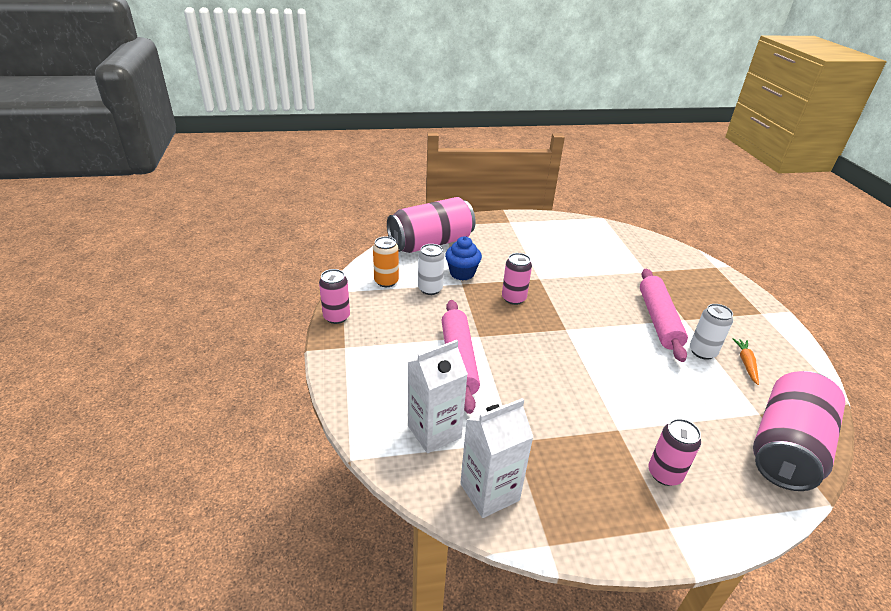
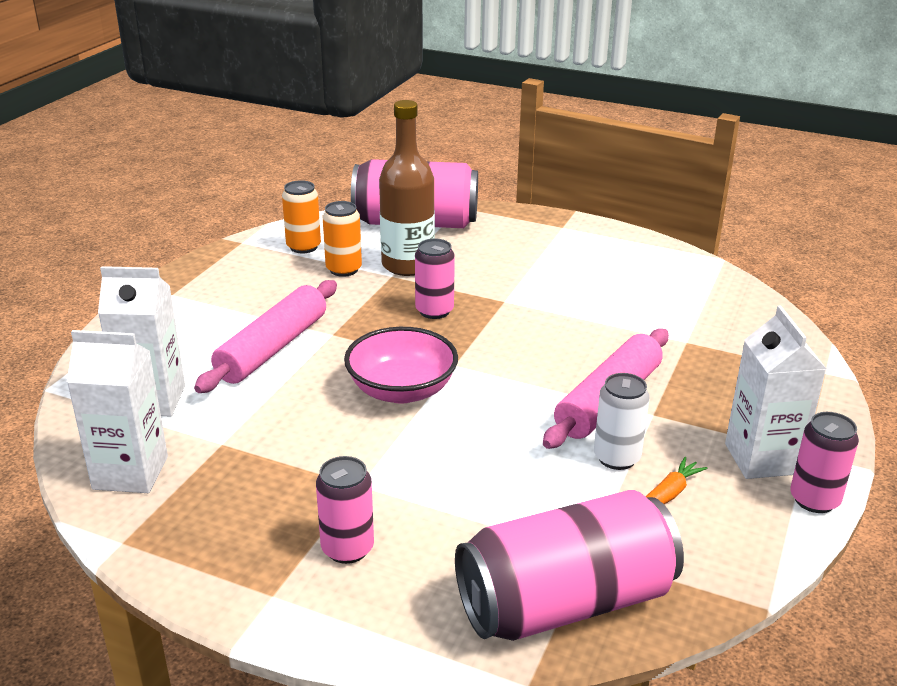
camera: 35 degrees right, 5 degrees down
(336, 317) = (202, 264): pink can -> pink can (814, 500)
(430, 289) = (344, 269): white can -> orange can
(462, 273) = (408, 265): blue cupcake -> brown bottle
(562, 357) = (402, 390): none -> pink bowl
(752, 324) = (761, 459): none -> white carton

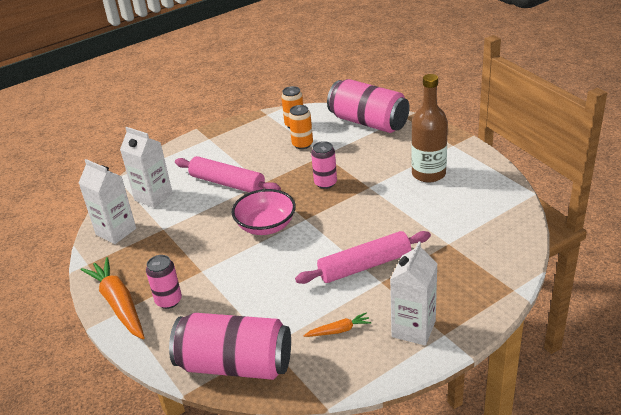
camera: 35 degrees right, 5 degrees up
(255, 586) = (119, 304): none -> orange carrot
(272, 348) = (227, 183): pink rolling pin -> pink rolling pin turned 60 degrees clockwise
(408, 265) = (338, 150): brown bottle -> brown bottle (428, 174)
(616, 458) = (335, 300): white can -> none
(814, 500) = (417, 363): pink can -> none

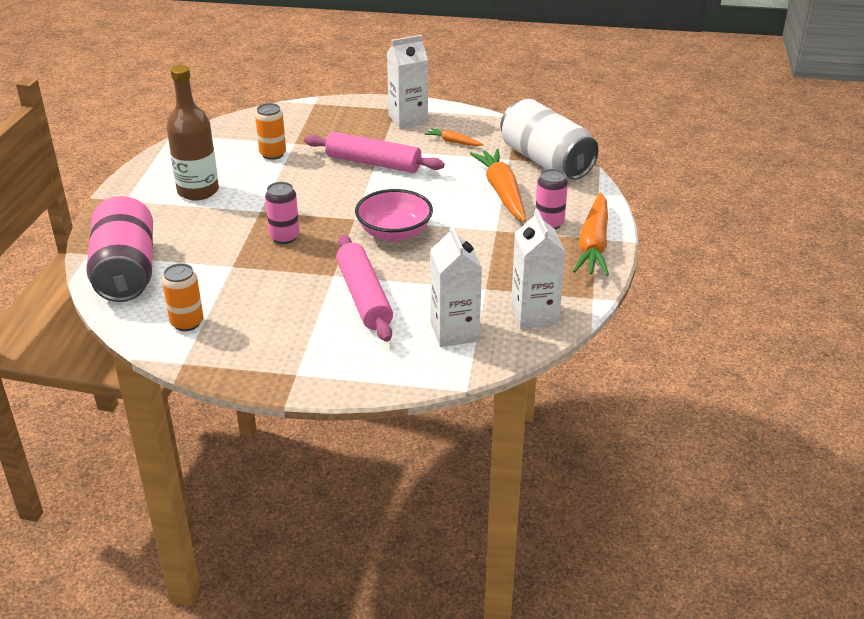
camera: 140 degrees left, 0 degrees up
(234, 305) = (502, 192): none -> orange carrot
(235, 365) = (546, 161): pink can -> white can
(302, 144) = (227, 291): orange can -> orange can (273, 154)

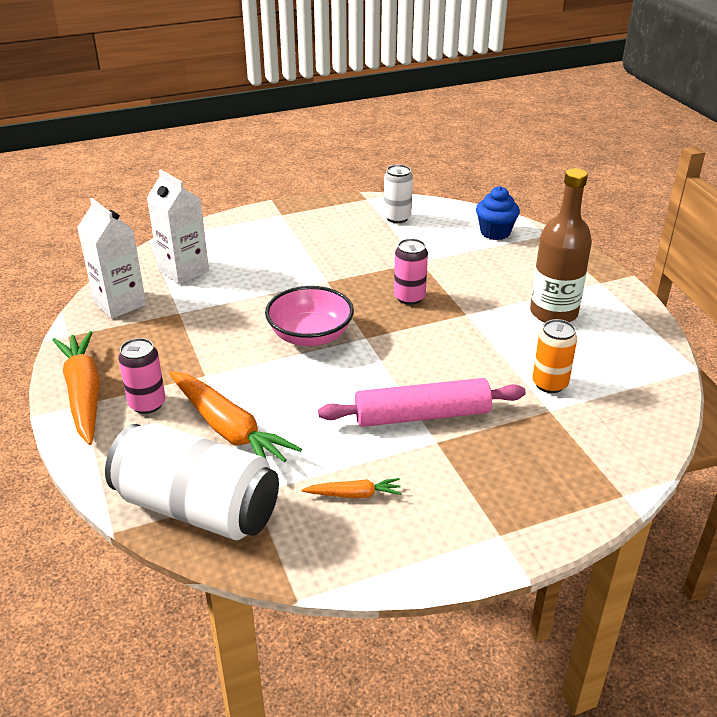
camera: 150 degrees right, 0 degrees up
(126, 271) = (495, 232): pink can -> blue cupcake
(187, 323) = (397, 218): orange can -> white can
(364, 297) = (283, 273): pink rolling pin -> none
(408, 119) = (459, 517): white carton -> none

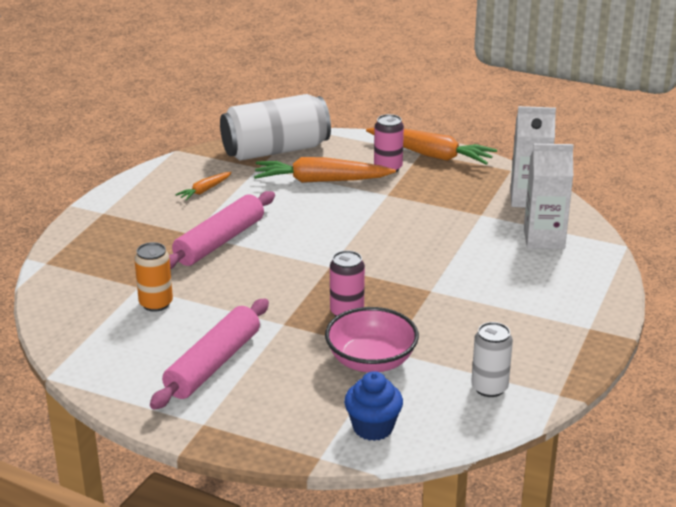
camera: 135 degrees right, 5 degrees down
(310, 336) = (368, 247): pink bowl -> pink bowl (371, 361)
(553, 313) = (213, 364): brown bottle -> pink rolling pin

